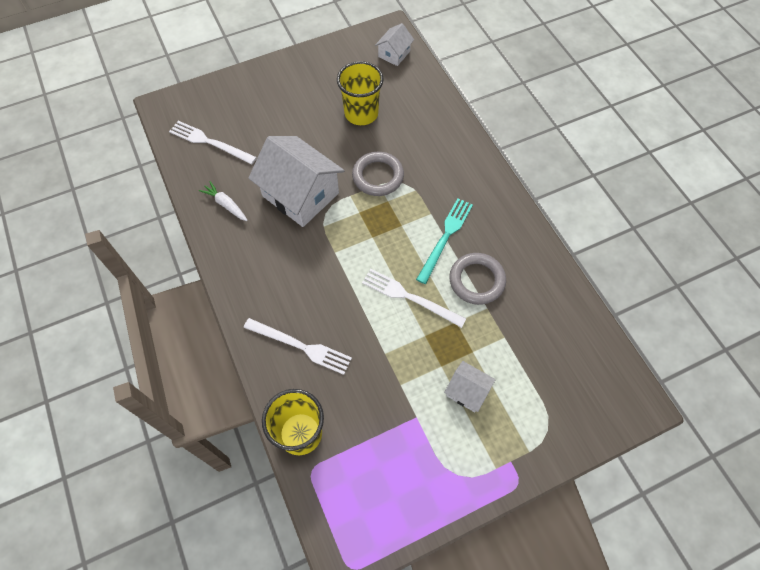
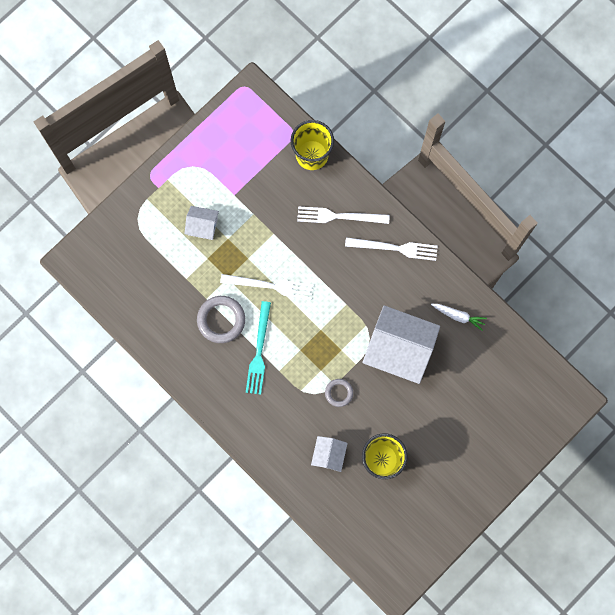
camera: 160 degrees right, 15 degrees up
(210, 142) = (506, 375): white fork -> white fork (395, 248)
(378, 176) = (339, 393): grey ring -> grey ring, size x0.58
(394, 54) = (378, 550): white house -> white house (329, 455)

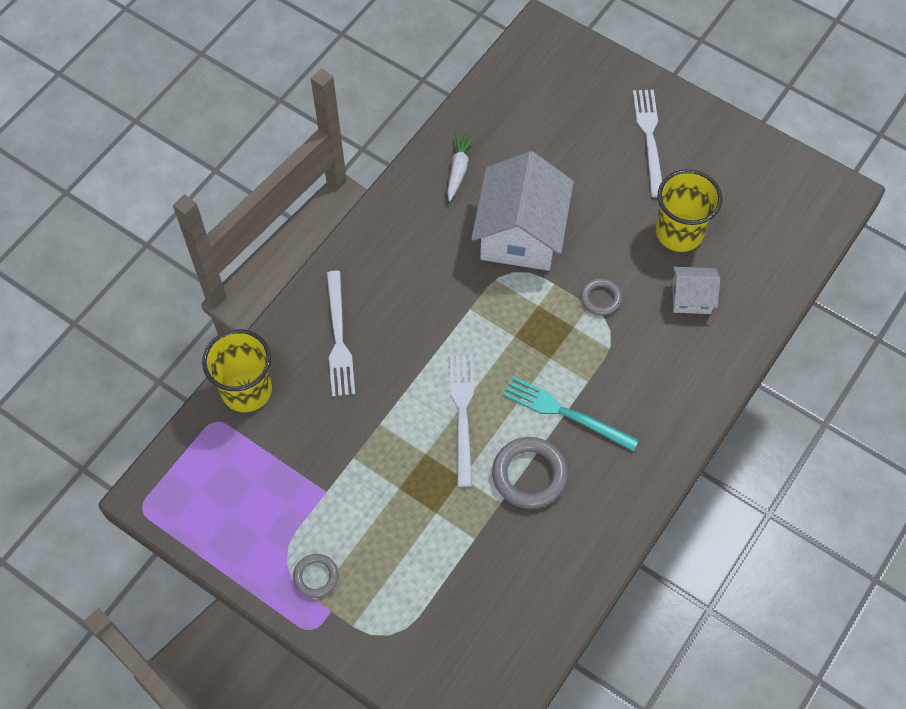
camera: 100 degrees left, 15 degrees down
(181, 182) = (316, 577): none -> grey ring
(202, 226) = (385, 529): white house -> none
(259, 351) = (565, 413): turquoise fork -> turquoise fork turned 150 degrees counterclockwise
(395, 248) = (375, 259): white fork -> white fork (649, 138)

